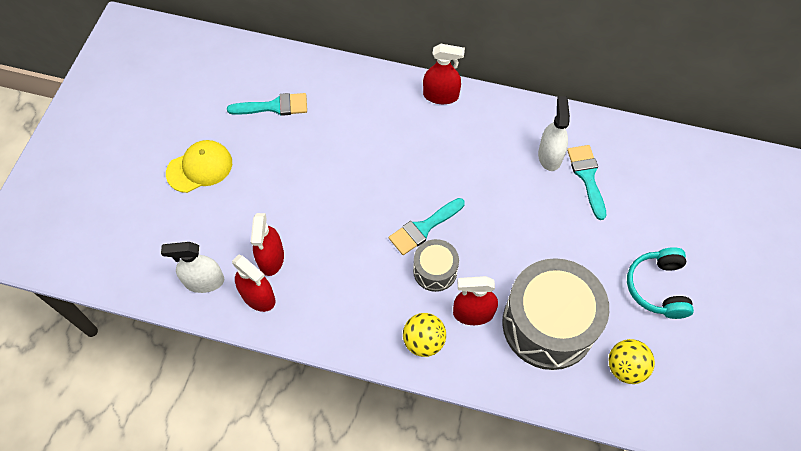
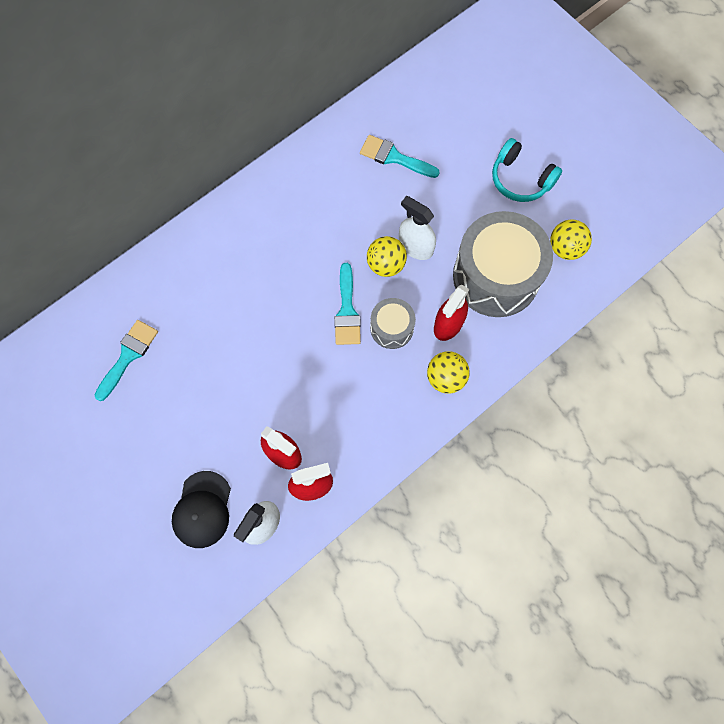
camera: 55 degrees left, 10 degrees up
(189, 231) = (202, 509): none -> black cap
(200, 168) = (142, 461): yellow cap -> none
(441, 95) = (231, 211): red spray bottle -> none
(487, 231) = (386, 264): none -> yellow ball
(550, 156) = (355, 170): white spray bottle -> white spray bottle (415, 247)

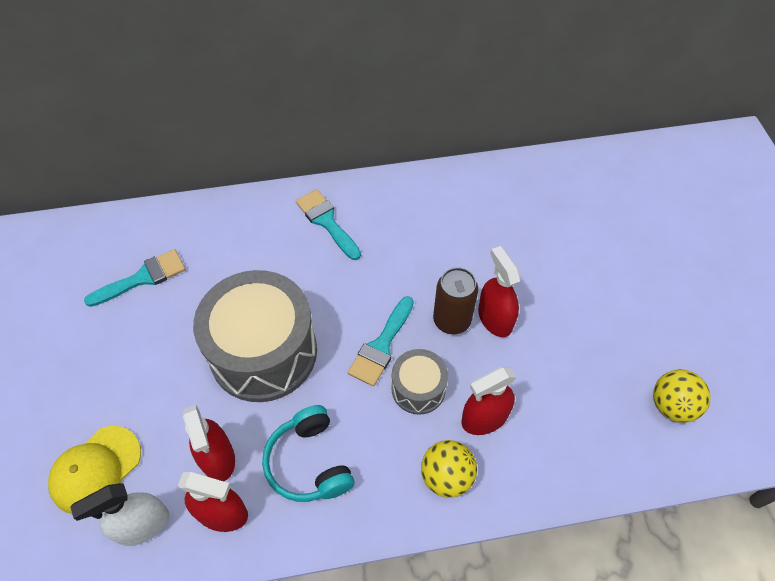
camera: 30 degrees right, 15 degrees down
(202, 509) = (96, 469): black cap -> yellow cap
(386, 264) = (452, 320): yellow ball -> brown can
(394, 157) = (523, 223): turquoise brush -> turquoise brush (326, 222)
(415, 247) = (495, 318): white spray bottle -> red spray bottle
(496, 276) = (569, 394): grey drum -> grey drum (263, 352)
(520, 179) = (654, 307): turquoise headphones -> turquoise headphones (309, 462)

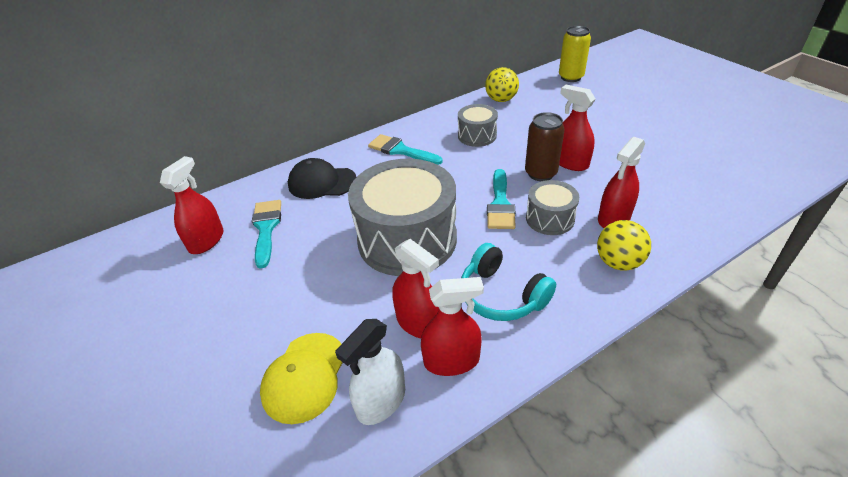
camera: 20 degrees left, 15 degrees down
(84, 270) = (206, 241): none -> red spray bottle
(143, 278) = (266, 228): turquoise brush -> turquoise brush turned 45 degrees counterclockwise
(224, 236) = (322, 182): none -> black cap
(420, 232) = (477, 136): none -> grey drum
(595, 177) = (571, 77): none -> yellow can
(672, 405) = (731, 167): yellow ball -> yellow ball (501, 100)

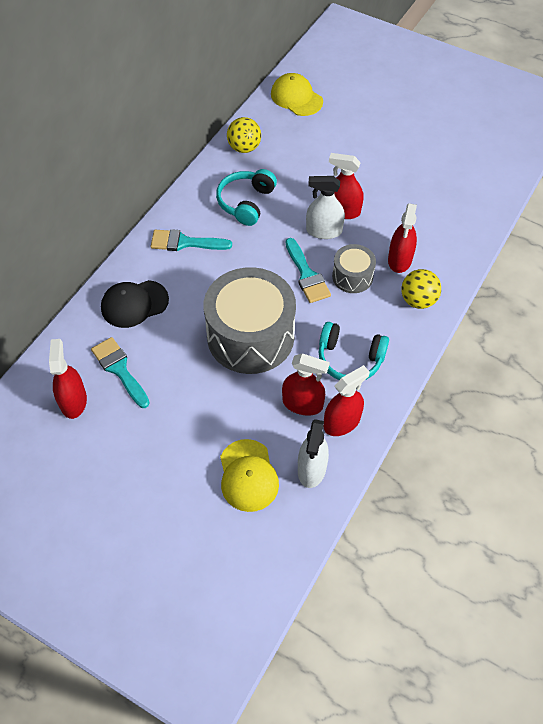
camera: 30 degrees left, 15 degrees up
(477, 136) = (246, 202): grey drum -> turquoise headphones
(540, 173) = (324, 231): brown can -> white spray bottle
(571, 77) = (296, 98): yellow can -> yellow cap

